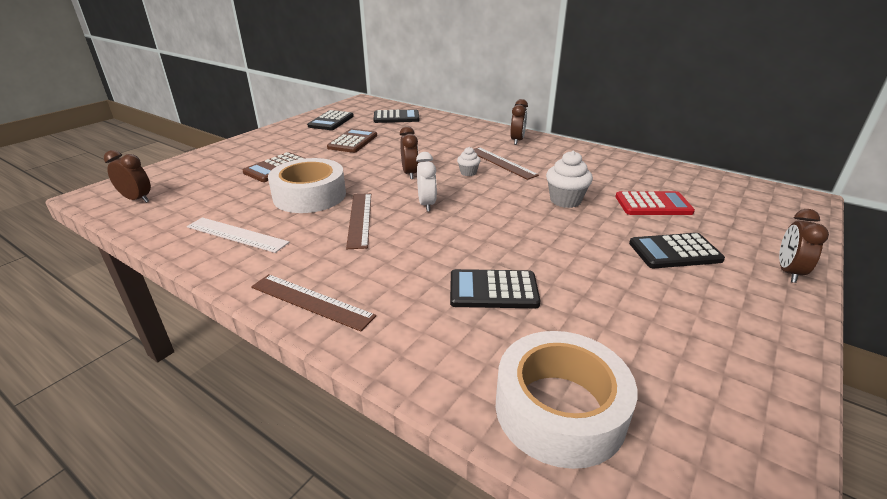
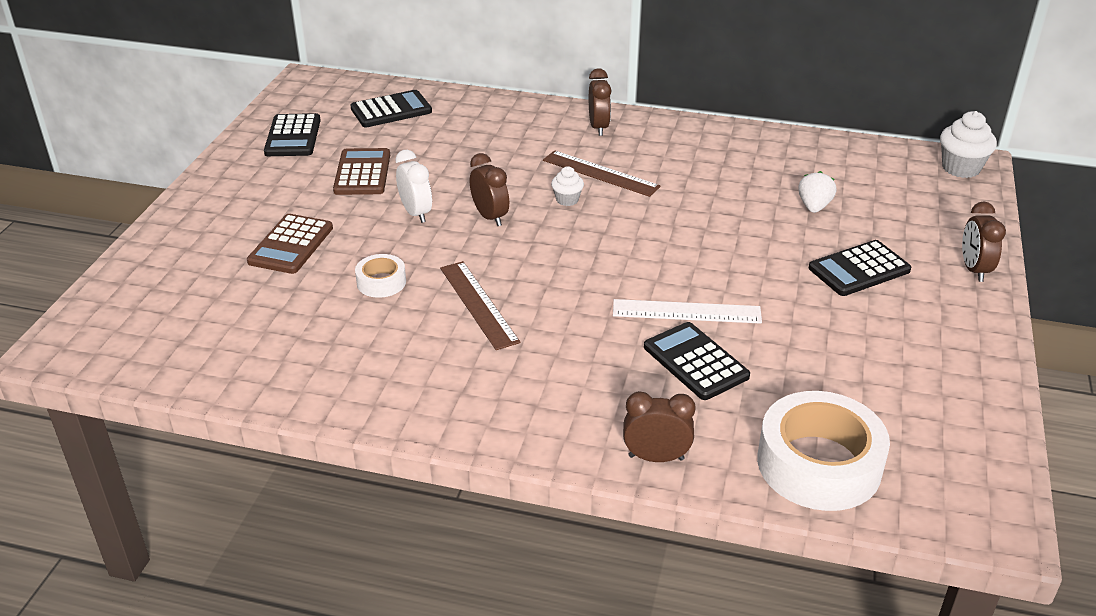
camera: 20 degrees left, 5 degrees up
(137, 199) = (134, 341): brown clock -> brown clock (656, 457)
(237, 234) = (338, 362): white ruler -> white ruler (686, 312)
(309, 195) = (381, 282): white tape -> white tape, size x0.49
(311, 301) = (509, 423): brown ruler -> none
(426, 204) = (547, 263): white clock -> white clock (416, 213)
(493, 290) = (695, 362): black calculator -> black calculator turned 75 degrees clockwise
(565, 200) = (712, 221): white cupcake -> white cupcake (961, 168)
(653, 204) = (814, 207): red calculator -> white strawberry

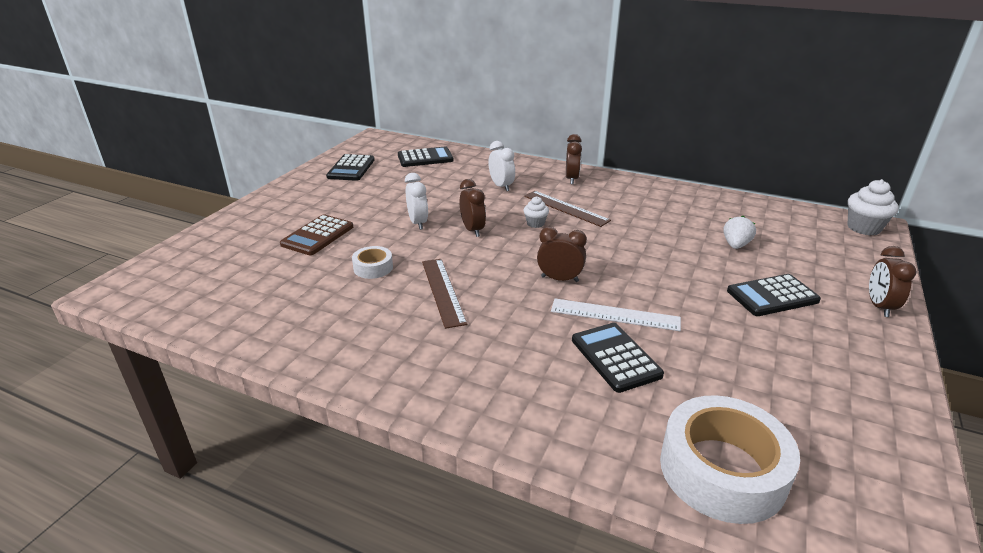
camera: 10 degrees right, 5 degrees down
(362, 173) = (389, 194): brown calculator -> none
(509, 147) = (501, 186): none -> white clock
(656, 457) = (562, 441): brown clock -> brown clock (559, 279)

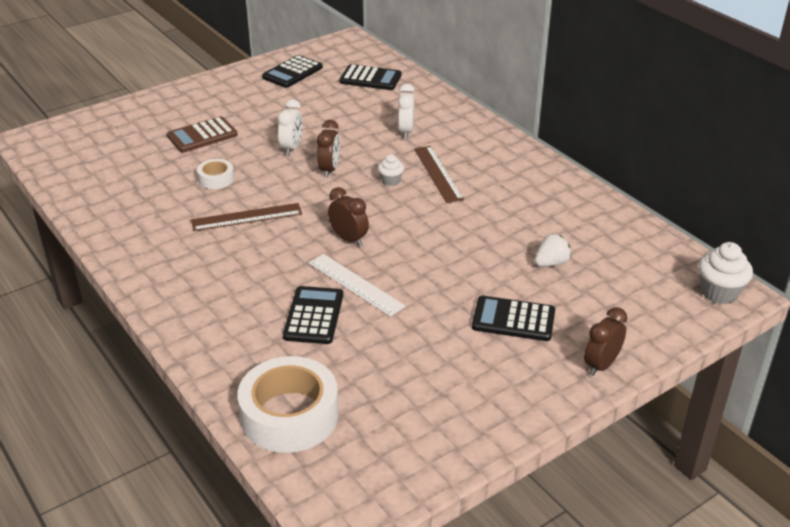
camera: 30 degrees right, 5 degrees up
(443, 291) = (246, 217): brown ruler -> brown ruler turned 60 degrees clockwise
(571, 179) = (484, 143): brown clock -> none

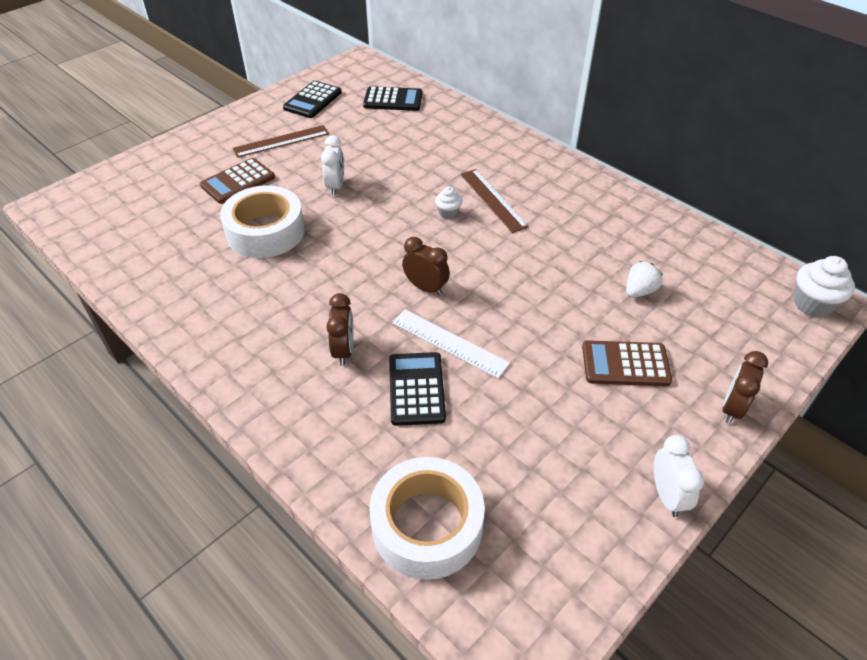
camera: 10 degrees left, 10 degrees up
(216, 179) = (265, 231): white tape -> white tape, size x2.06
(246, 217) = (310, 274): brown ruler -> brown ruler (281, 141)
(329, 170) = (381, 207): brown clock -> brown clock (344, 350)
(406, 132) = (446, 155): white clock -> white clock (667, 496)
(513, 319) = (625, 364): black calculator -> brown calculator

